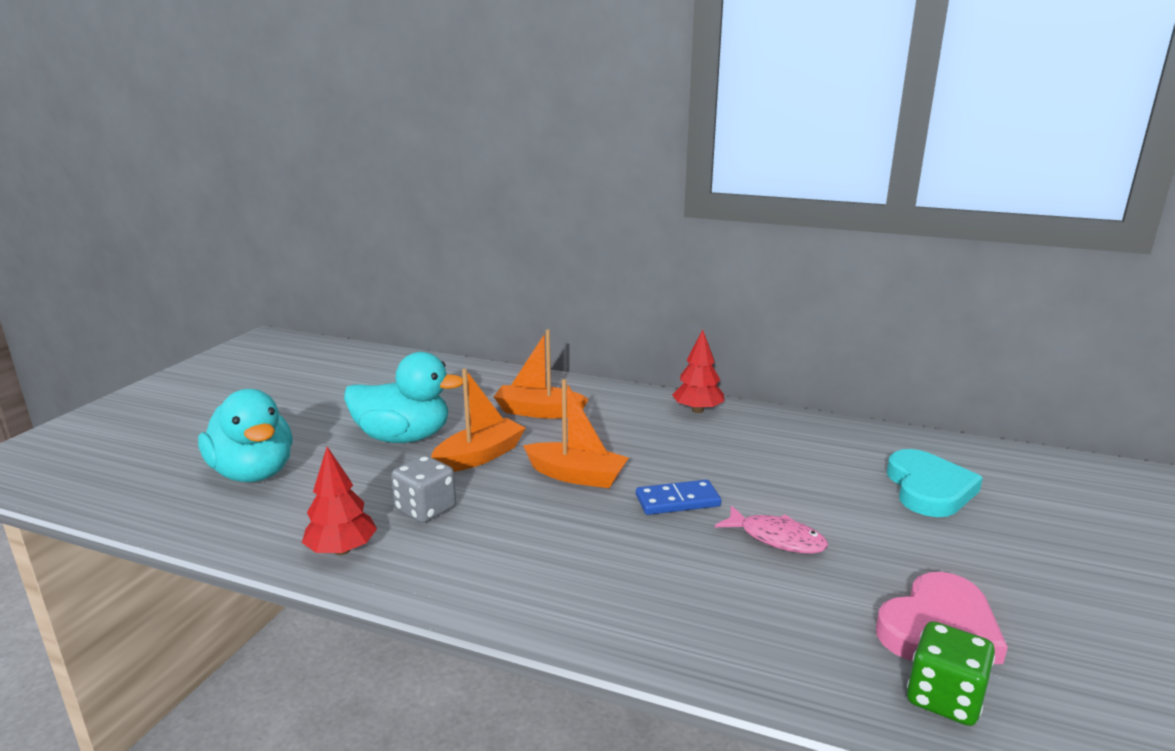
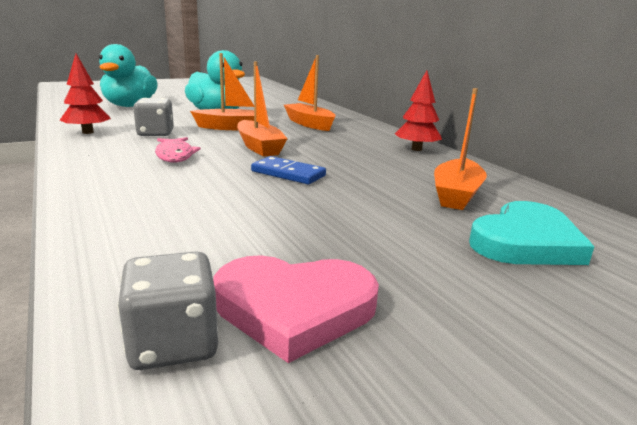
camera: 40 degrees right, 0 degrees up
(776, 538) = (305, 210): pink fish -> pink fish (175, 155)
(821, 459) = (456, 194): none -> orange boat
(944, 698) = (173, 343): green dice -> grey dice

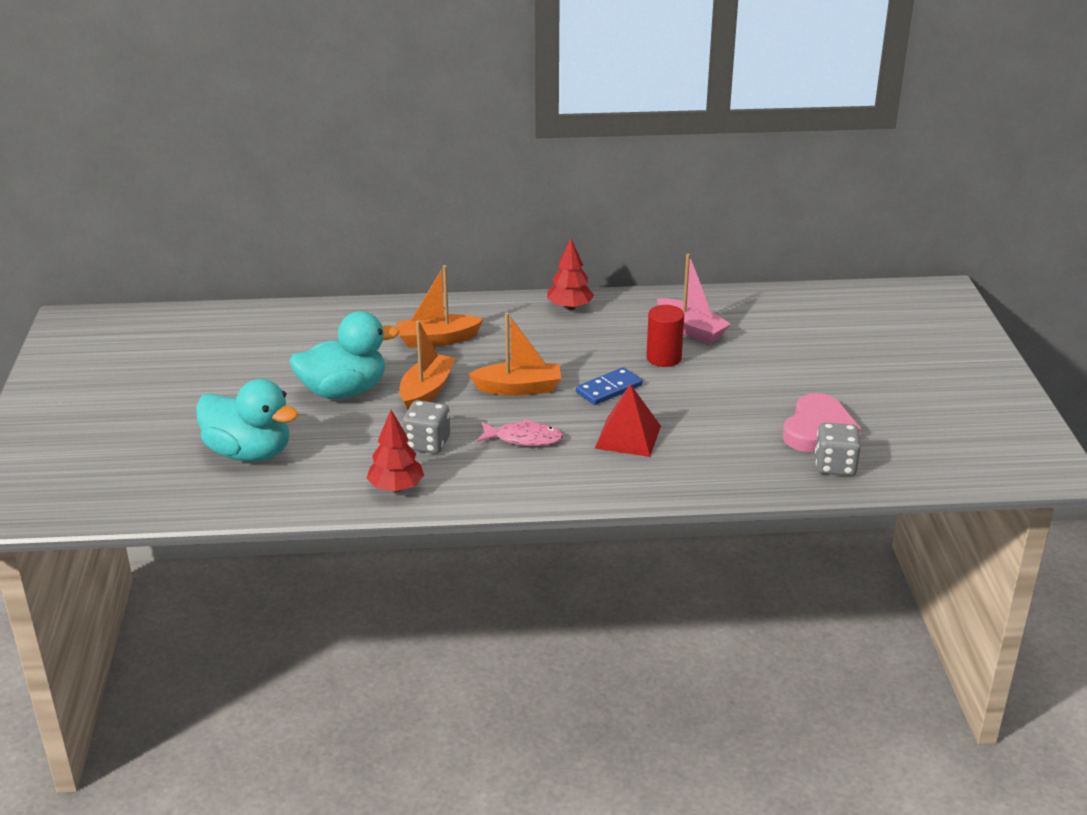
camera: 65 degrees left, 10 degrees up
(198, 189) = (628, 437): none -> red pyramid
(377, 188) = (663, 358): none -> red cylinder
(456, 194) = (691, 330): orange boat -> pink boat
(526, 242) = (775, 336): turquoise heart -> none

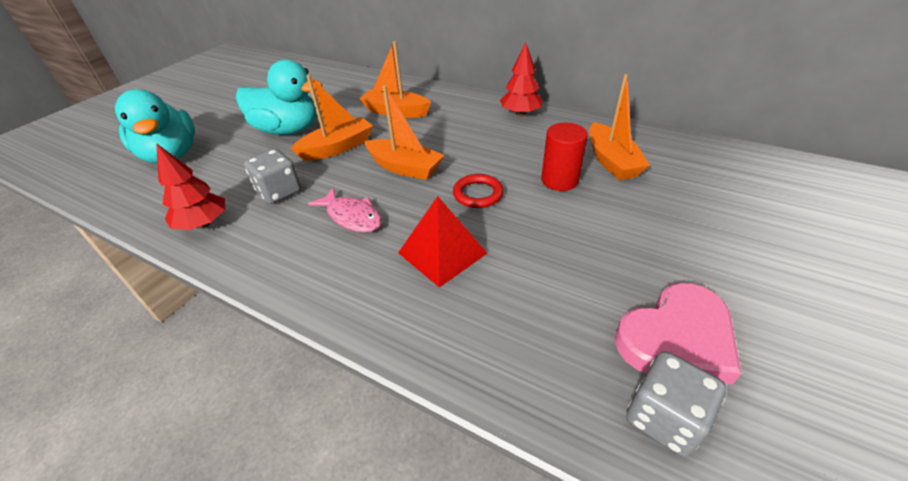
camera: 35 degrees right, 10 degrees up
(609, 389) = (478, 194): blue domino -> red ring
(691, 330) = (611, 161): pink boat -> orange boat

